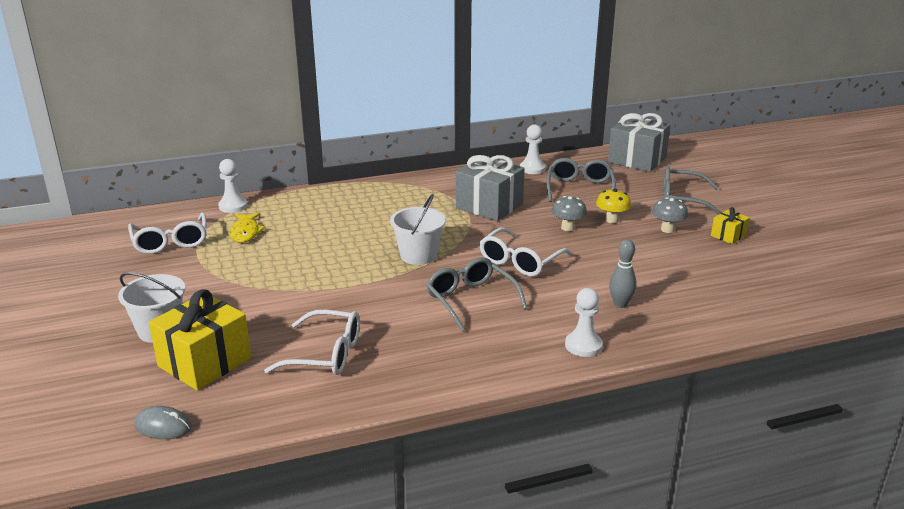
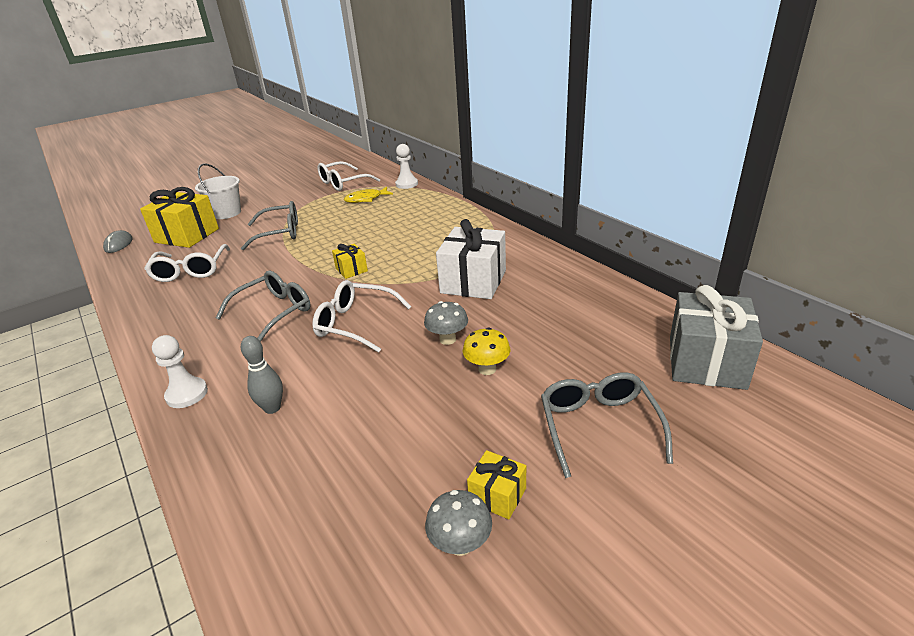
camera: 75 degrees right, 5 degrees up
(418, 255) = (351, 270): white bucket -> yellow gift
(489, 206) = (473, 281): grey gift -> white gift
(532, 168) = (592, 287): white pawn -> none
(579, 189) = (561, 330): grey glasses -> grey glasses (279, 233)
(667, 229) = (485, 423): grey mushroom -> grey mushroom (460, 544)

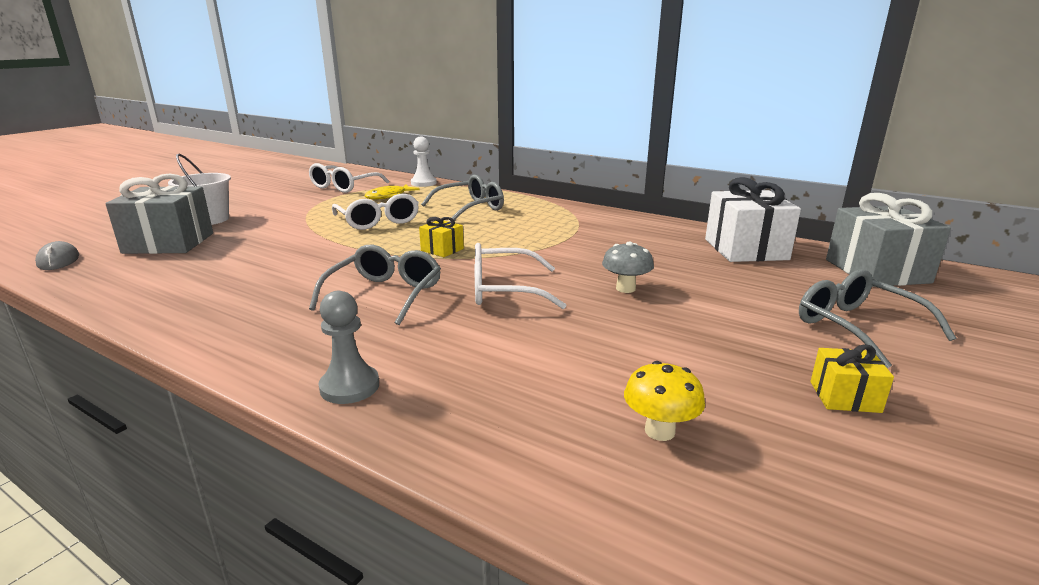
camera: 25 degrees left, 10 degrees down
(187, 235) = (169, 243): yellow gift -> grey gift
(187, 394) = (349, 386): white pawn -> grey pawn
(190, 270) = (213, 272): white glasses -> white glasses (378, 221)
(272, 408) = (492, 377): grey bowling pin -> none
(279, 233) = (307, 230): grey glasses -> grey glasses (469, 208)
(460, 544) = (867, 445): grey mushroom -> none
(473, 281) = (593, 244): white gift -> white gift (745, 249)
(487, 369) = (697, 304): yellow mushroom -> yellow mushroom (659, 431)

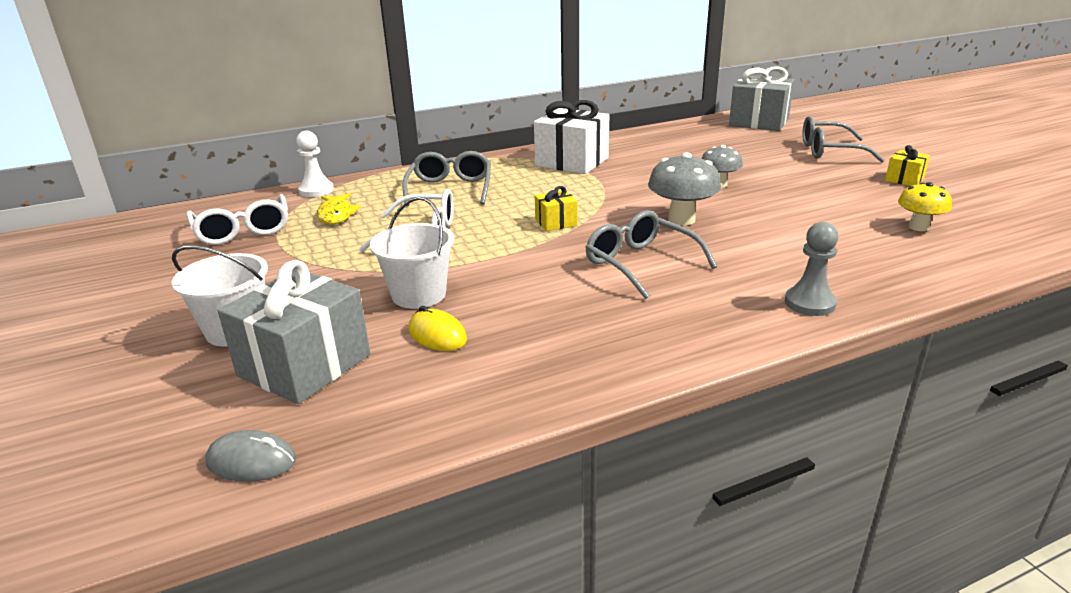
camera: 55 degrees left, 5 degrees up
(219, 262) = (437, 335): none -> yellow mouse
(278, 243) = (419, 294): none -> white bucket
(505, 290) = (681, 219): white glasses -> grey mushroom
(745, 249) = (687, 136): white gift -> white gift (572, 162)

